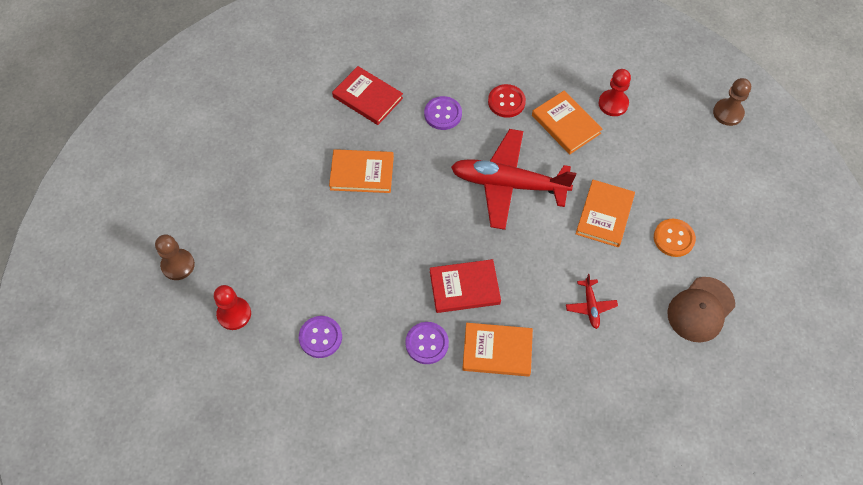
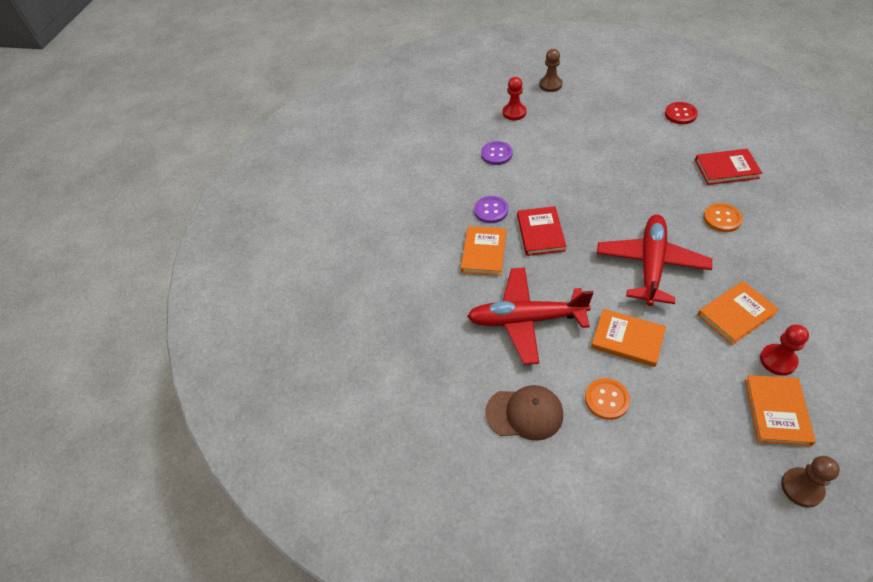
camera: 100 degrees right, 10 degrees down
(362, 173) = (644, 169): orange book -> orange book (777, 411)
(367, 97) = (726, 169): red book -> red book turned 45 degrees clockwise
(443, 114) = (722, 218): purple button -> orange button
(506, 102) = (751, 266): red button -> red button (680, 114)
(590, 306) = (526, 320): red plane -> red plane, size x2.39
(700, 309) = (524, 413): brown cap -> brown cap turned 135 degrees clockwise

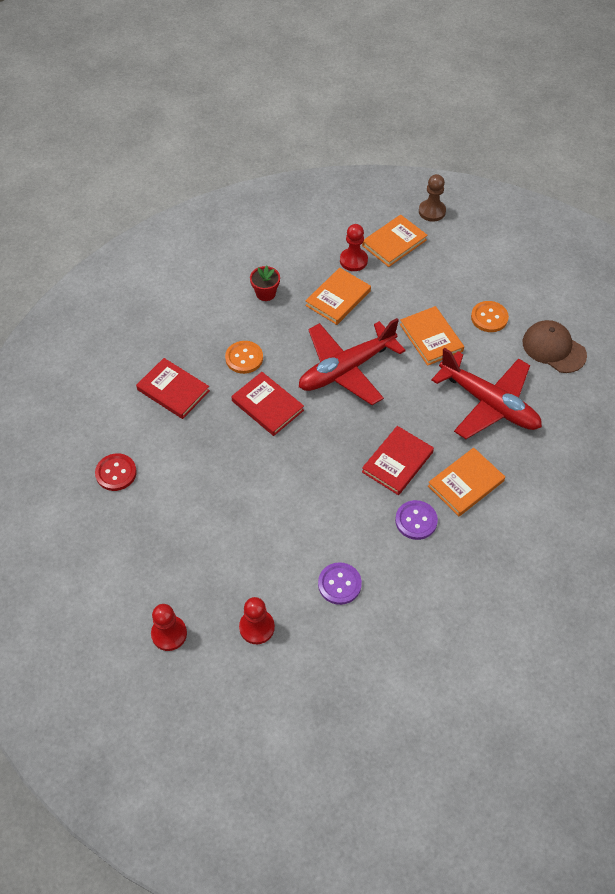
camera: 145 degrees left, 5 degrees up
(550, 85) = (169, 634): brown pawn -> red pawn
(662, 203) = (267, 406): none -> red book
(736, 314) = (338, 298): orange book -> orange book turned 60 degrees counterclockwise
(787, 273) = (265, 293): none -> red flower pot

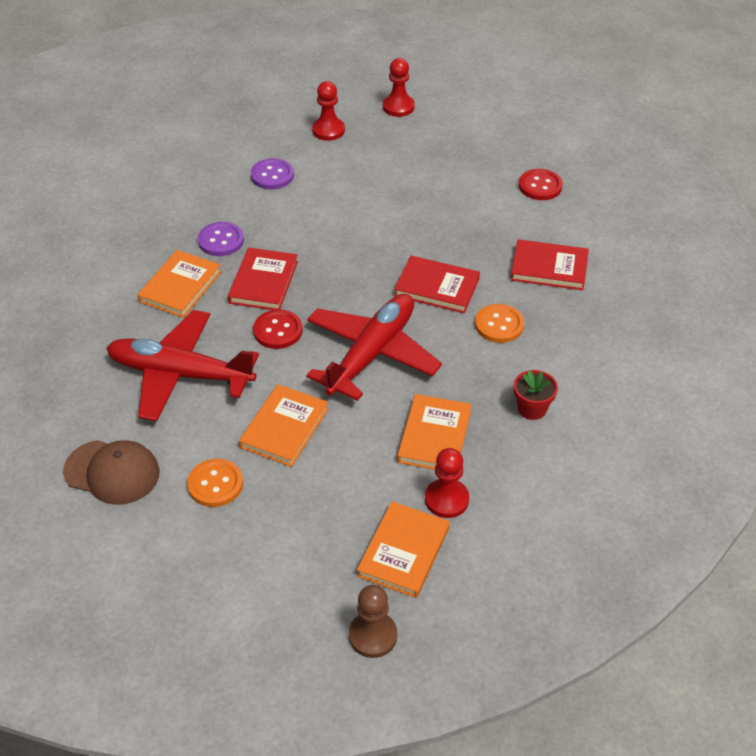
camera: 155 degrees right, 10 degrees down
(404, 413) = (278, 331): none -> red button
(431, 338) = (284, 428): orange book -> orange book turned 75 degrees clockwise

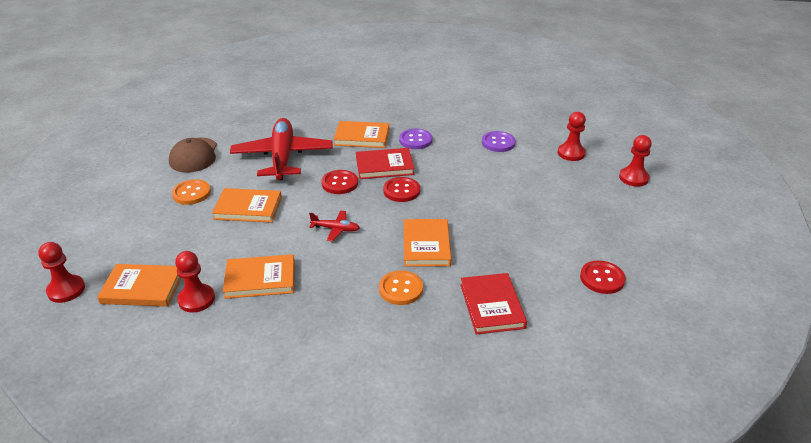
camera: 70 degrees right, 10 degrees down
(325, 281) = (401, 191): none -> red button
(372, 353) = (336, 229): red plane -> red plane, size x0.42
(373, 636) = (66, 290): brown pawn -> red pawn
(437, 287) = (426, 245): red book -> orange book
(532, 408) = (308, 329): red flower pot -> none

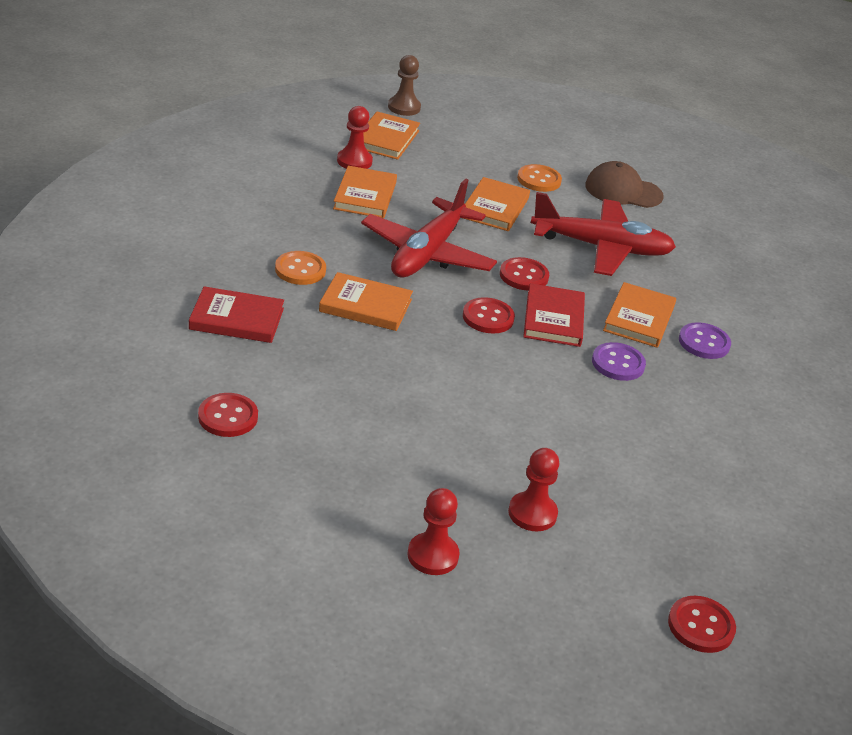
camera: 100 degrees right, 0 degrees up
(66, 290) = (404, 107): red pawn -> brown pawn
(336, 229) = (427, 253): red plane -> red plane, size x2.39
(498, 143) = (588, 443): purple button -> purple button (704, 342)
(597, 105) = (701, 626): none -> red button

